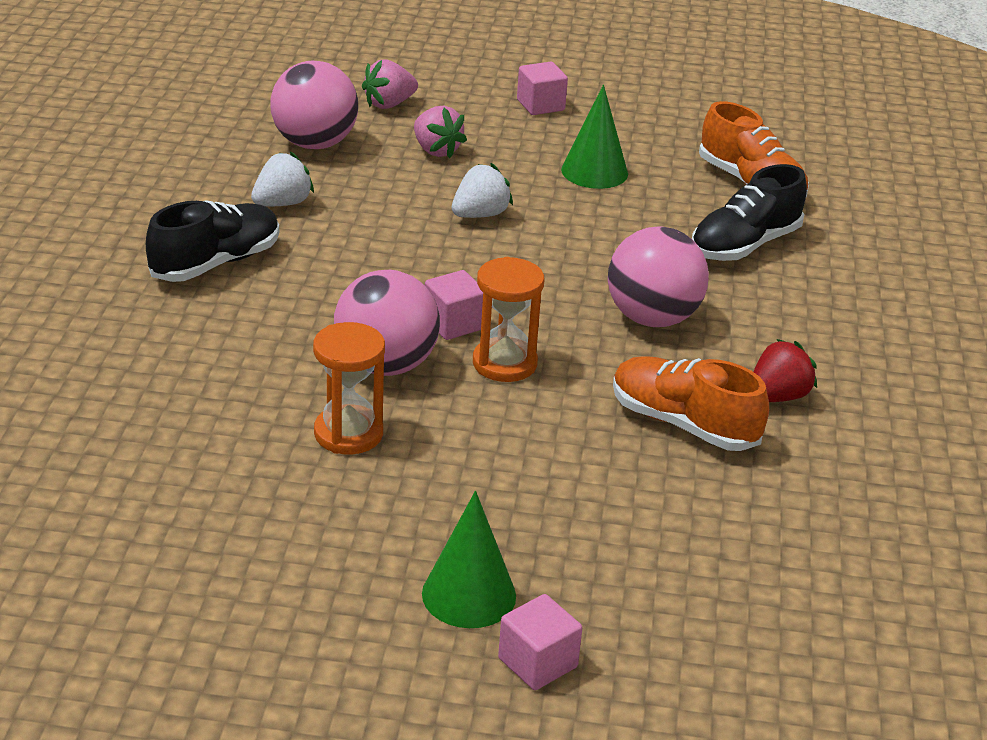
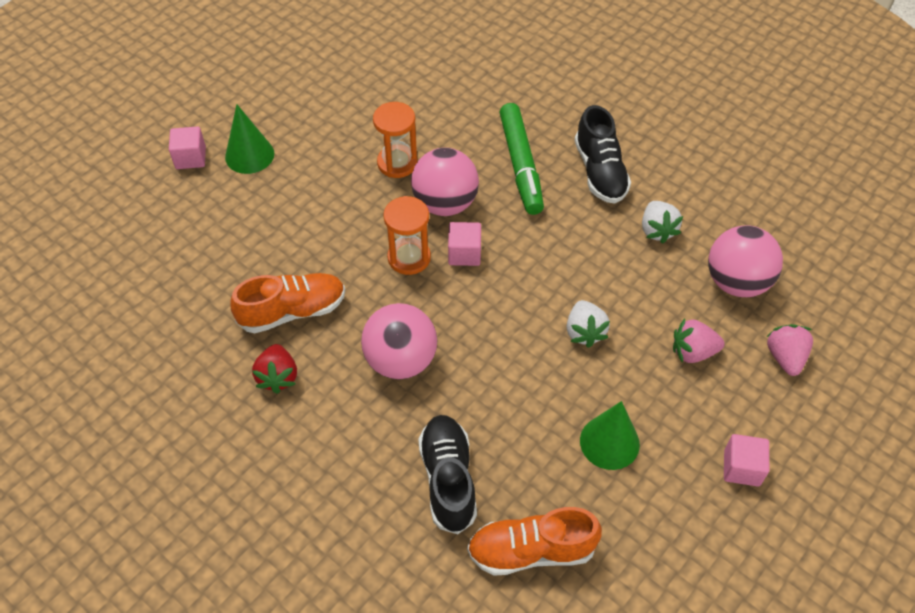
camera: 125 degrees right, 20 degrees up
(256, 326) = (521, 165): none -> green marker

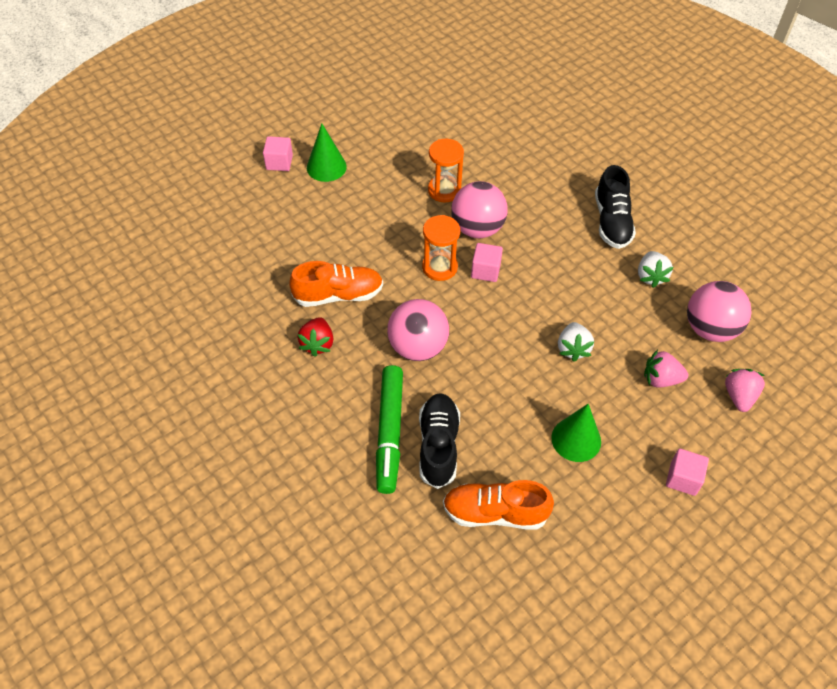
camera: 10 degrees right, 0 degrees up
(521, 165) = (546, 206): green marker -> green marker (390, 433)

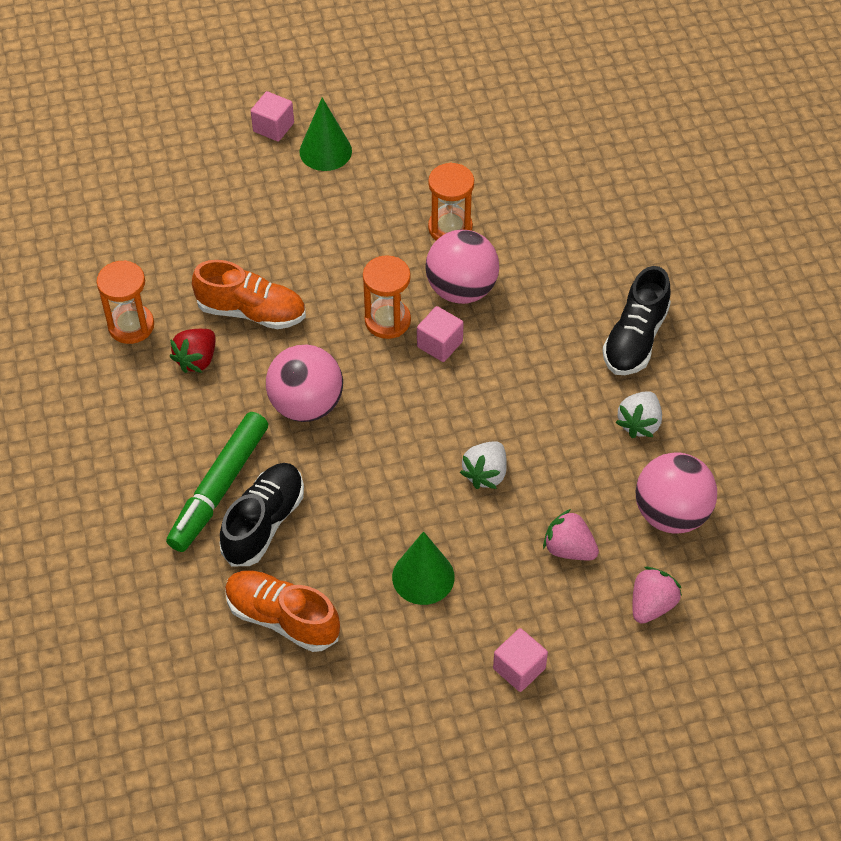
camera: 25 degrees right, 0 degrees up
(253, 337) = (131, 326): none -> orange hourglass

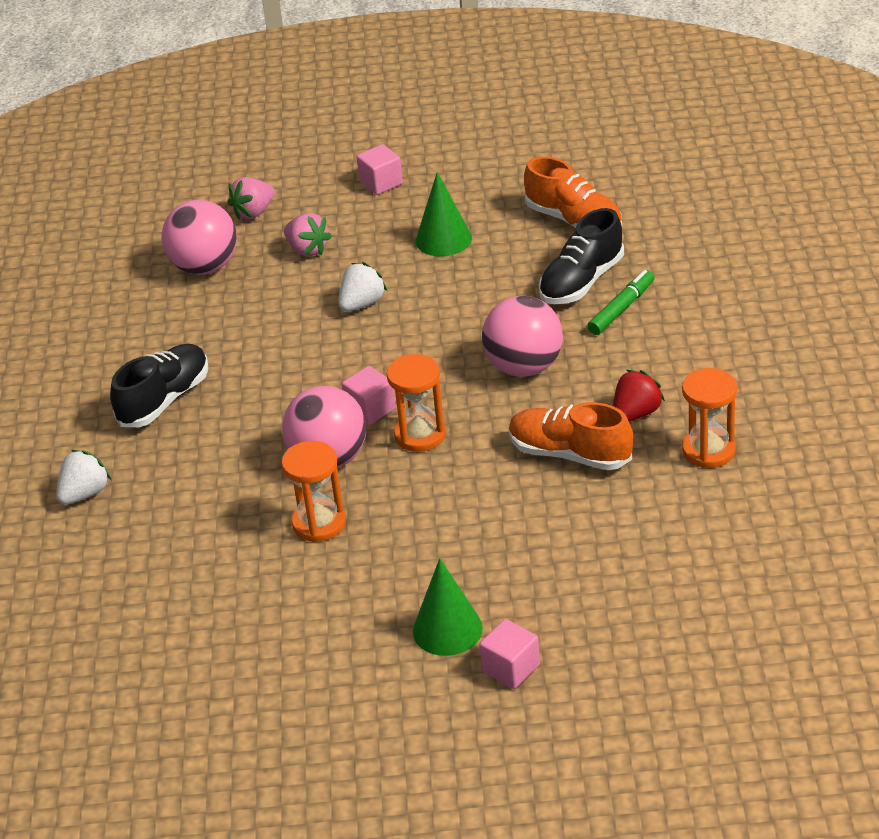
camera: 165 degrees left, 15 degrees down
(219, 488) = (621, 309): green marker -> green marker, size x0.62
(639, 423) = (198, 331): white strawberry -> white strawberry (84, 493)

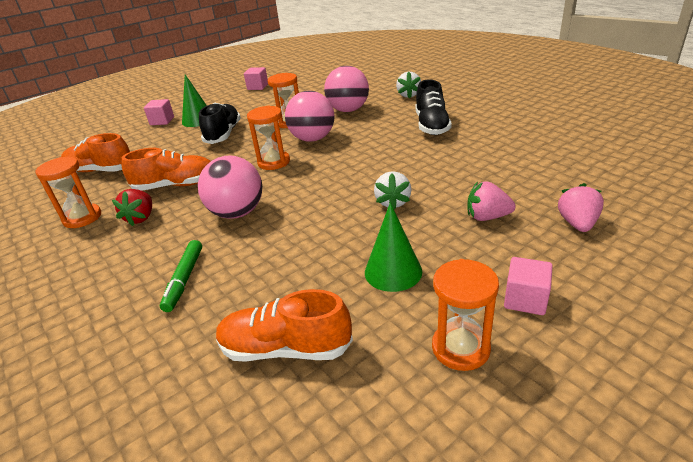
camera: 145 degrees right, 5 degrees down
(204, 267) = (533, 178): pink ball -> pink ball (348, 110)
(370, 409) = (315, 161): pink cube -> pink cube (257, 87)
(461, 176) = (460, 348): none -> orange hourglass
(581, 282) = (234, 287): black shoe -> black shoe (223, 134)
(664, 552) = (101, 170): none -> orange shoe

